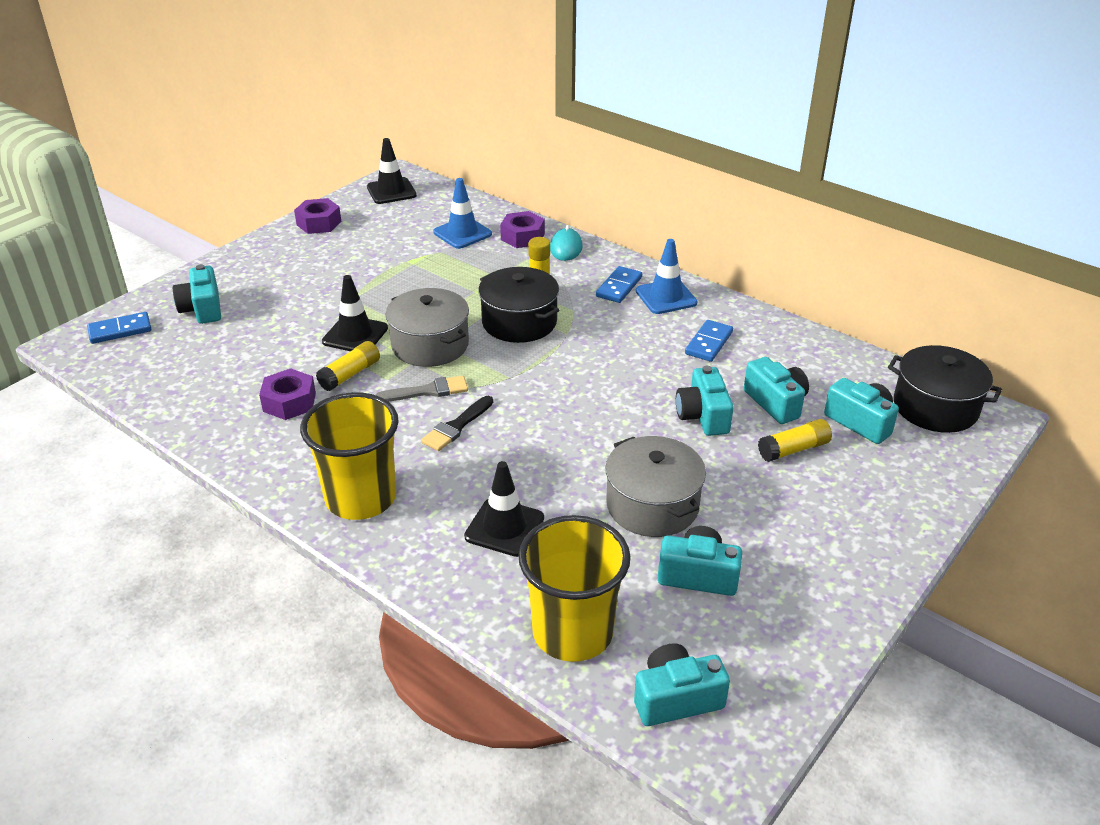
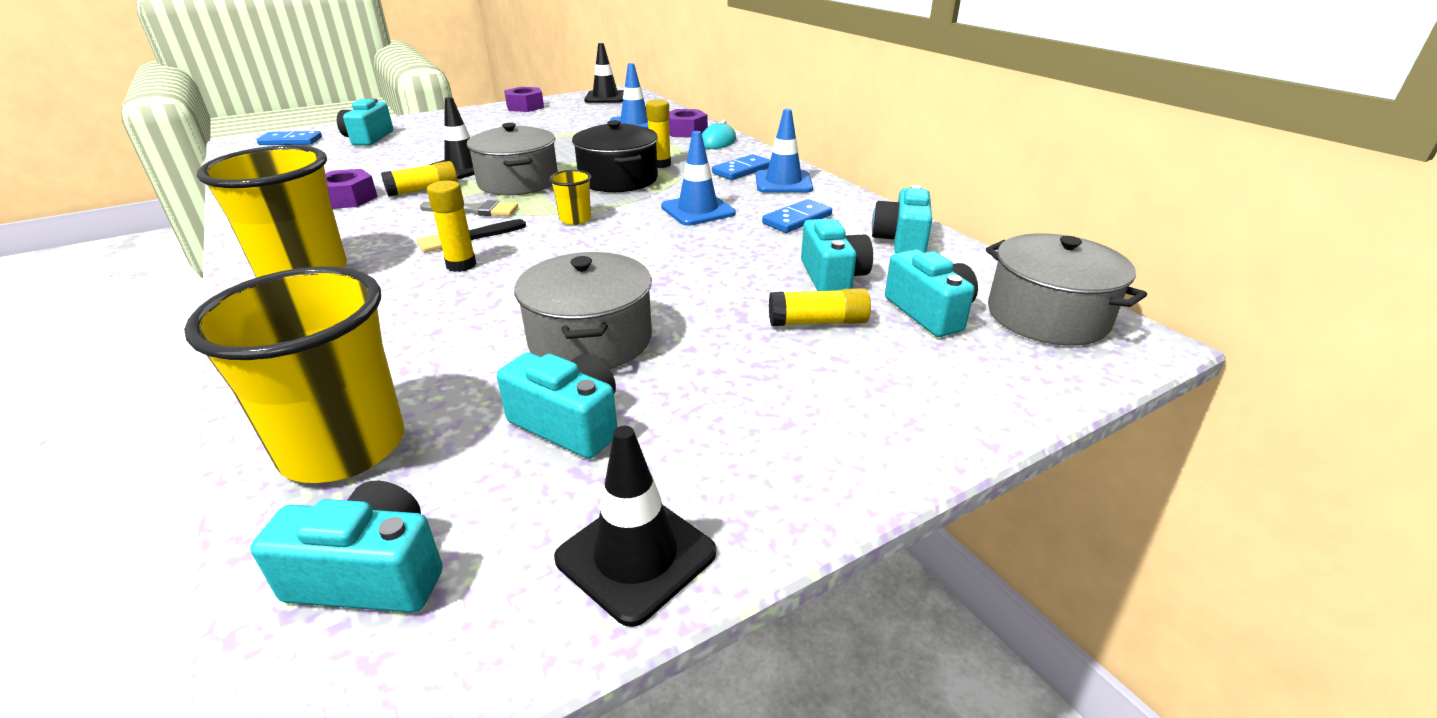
camera: 20 degrees right, 5 degrees down
(483, 457) = (461, 265): none -> yellow glue stick
(504, 527) = (405, 325): black traffic cone -> black traffic cone (636, 556)
(527, 383) = (575, 219): none -> yellow cup
(621, 349) = (698, 210): none -> blue traffic cone
(703, 416) = (733, 273): turquoise camera -> turquoise camera (901, 241)
(935, 407) = (1047, 316): black pot -> grey pot

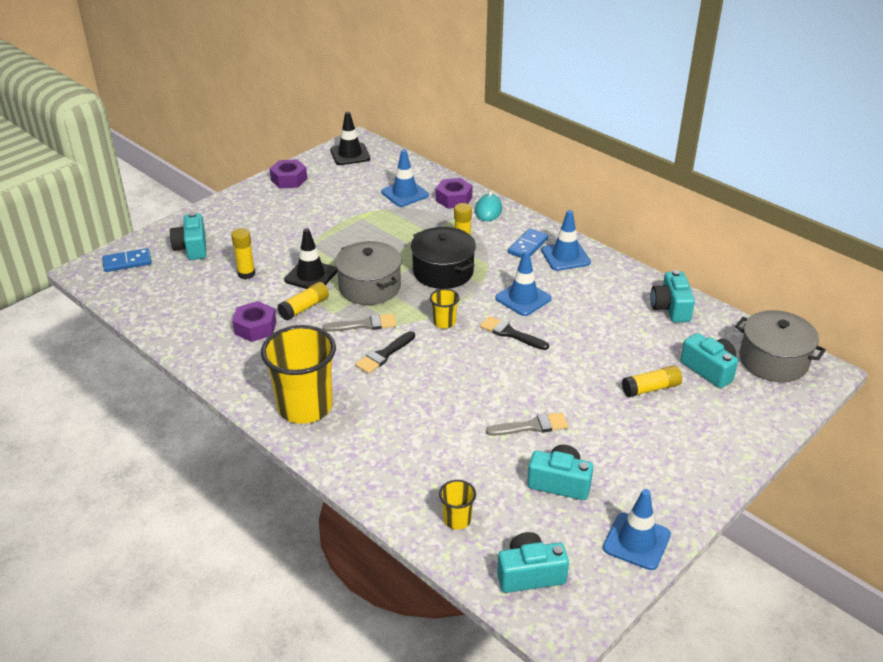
camera: 15 degrees left, 5 degrees up
(343, 448) = (457, 519): yellow cup -> yellow cup, size x0.45
(461, 265) = (403, 380): yellow glue stick -> yellow glue stick (246, 274)
(591, 340) = (531, 426): grey pot -> grey brush
(636, 556) = (636, 541): black traffic cone -> blue traffic cone
(652, 239) = (511, 333): none -> black brush
(797, 219) = (595, 297): blue domino -> none
(832, 277) = (642, 350): turquoise camera -> none

